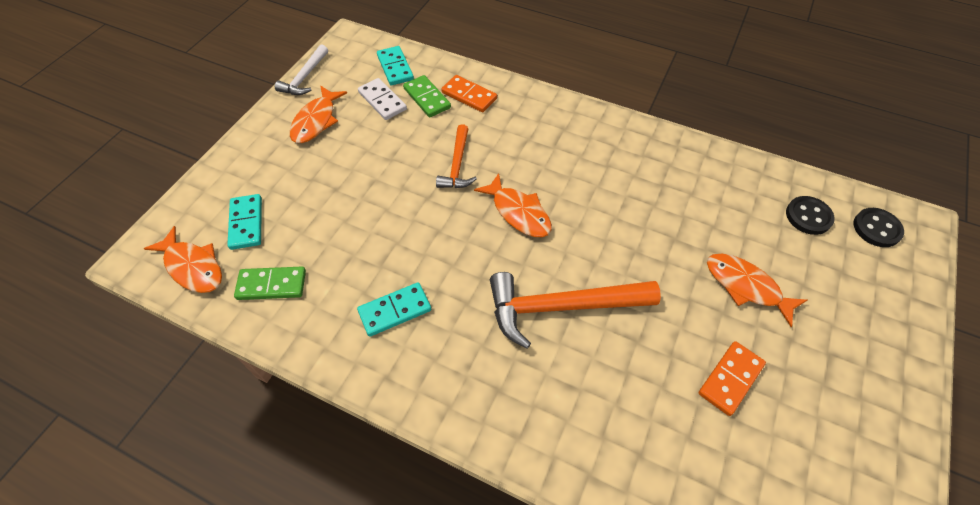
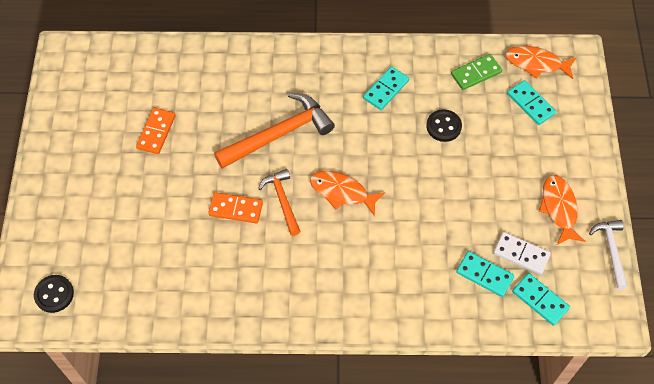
camera: 155 degrees right, 5 degrees up
(427, 98) = (484, 275): green domino -> turquoise domino
(457, 165) = (413, 215): orange hammer -> orange hammer (282, 200)
(469, 96) = (449, 295): orange domino -> orange domino (236, 209)
(746, 286) = (154, 200): orange fish -> none
(808, 216) = (111, 283): black button -> black button (443, 126)

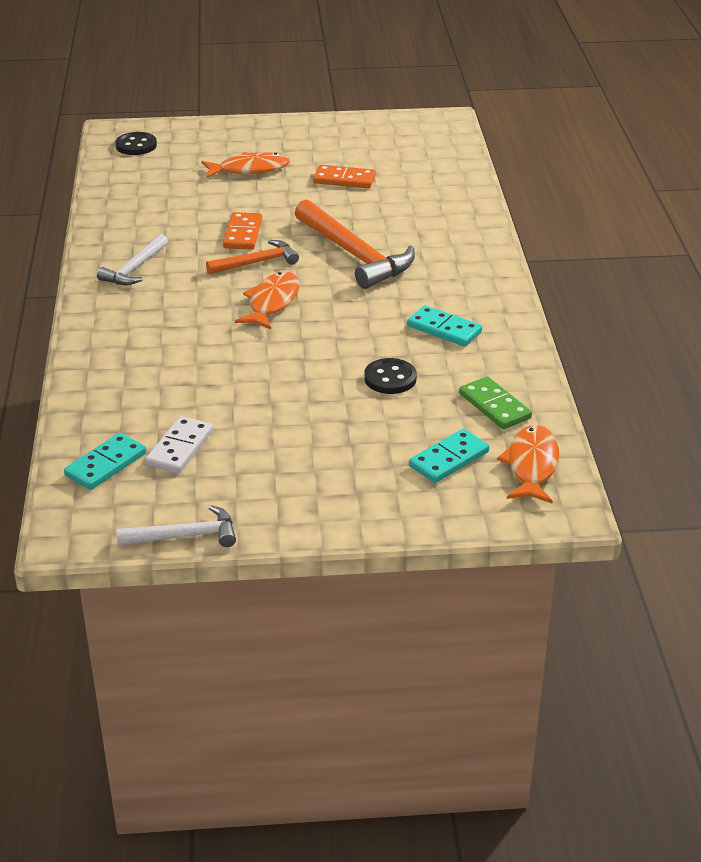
camera: 85 degrees right, 25 degrees down
(281, 289) = (135, 269): none -> white hammer
(484, 275) = (148, 416): turquoise domino -> none
(559, 208) = (259, 485): orange fish -> orange fish (250, 169)

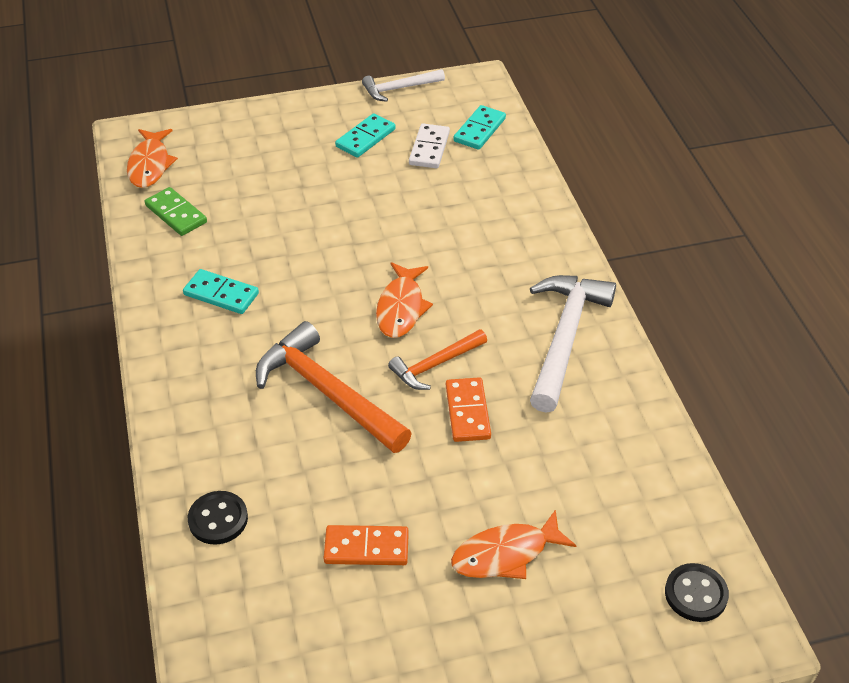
camera: 170 degrees right, 10 degrees up
(135, 269) = (564, 338): white hammer -> white hammer, size x1.75
(390, 378) = (269, 231): black button -> black button (218, 519)
(449, 459) = (215, 163): turquoise domino -> turquoise domino (365, 138)

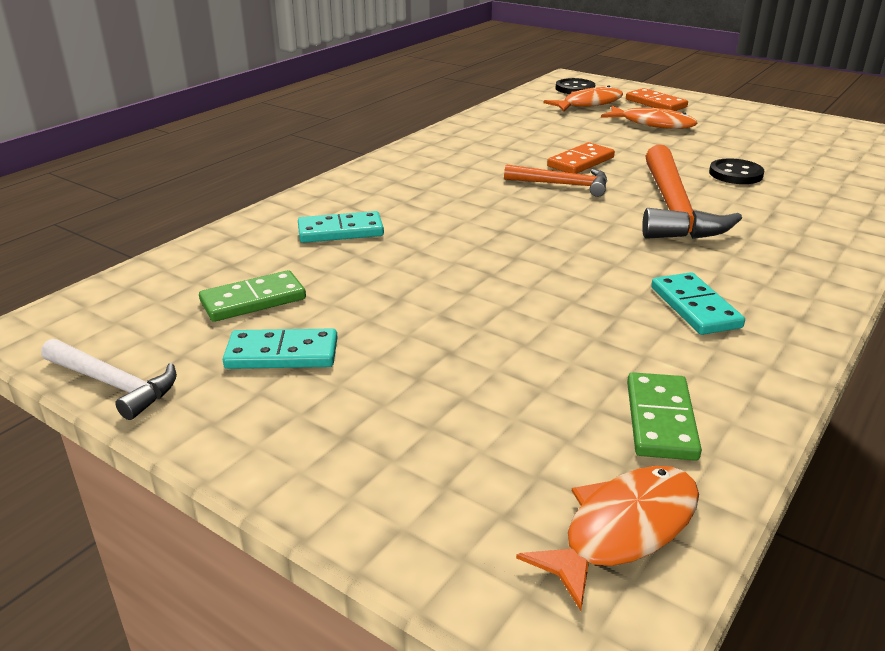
camera: 130 degrees left, 15 degrees down
(218, 519) = (845, 197): black button -> black button (735, 174)
(366, 547) = (740, 153): orange domino -> orange domino (655, 103)
(401, 308) = (531, 218): orange fish -> orange fish (589, 104)
(429, 148) = (253, 300): white domino -> green domino
(479, 130) = (173, 285): turquoise domino -> turquoise domino (340, 231)
(564, 338) = (448, 157): white hammer -> none

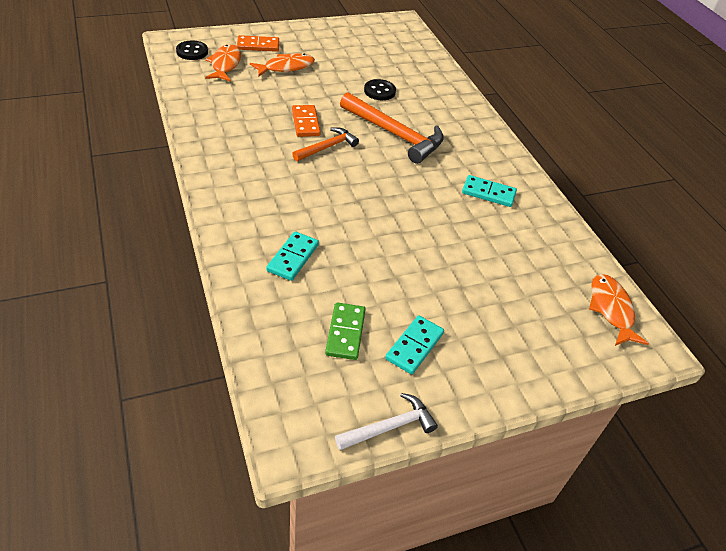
camera: 60 degrees left, 15 degrees up
(661, 420) = (558, 258): green domino -> none

